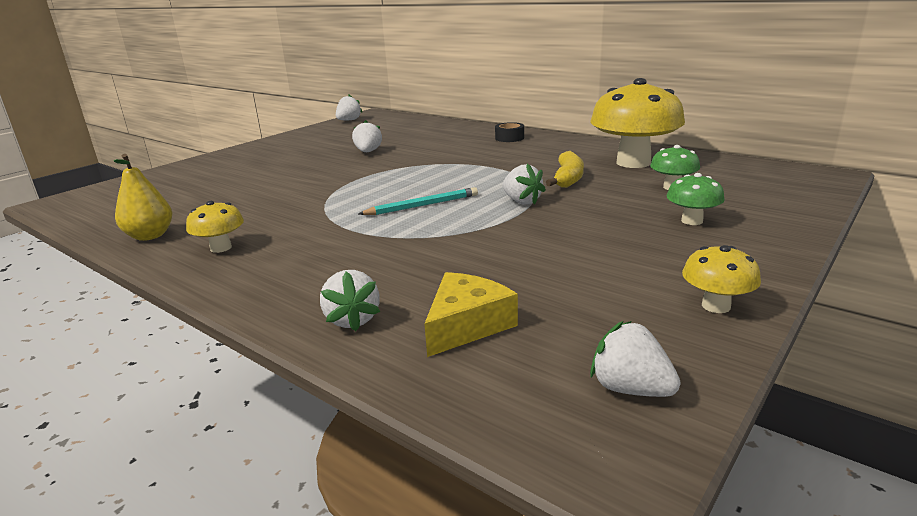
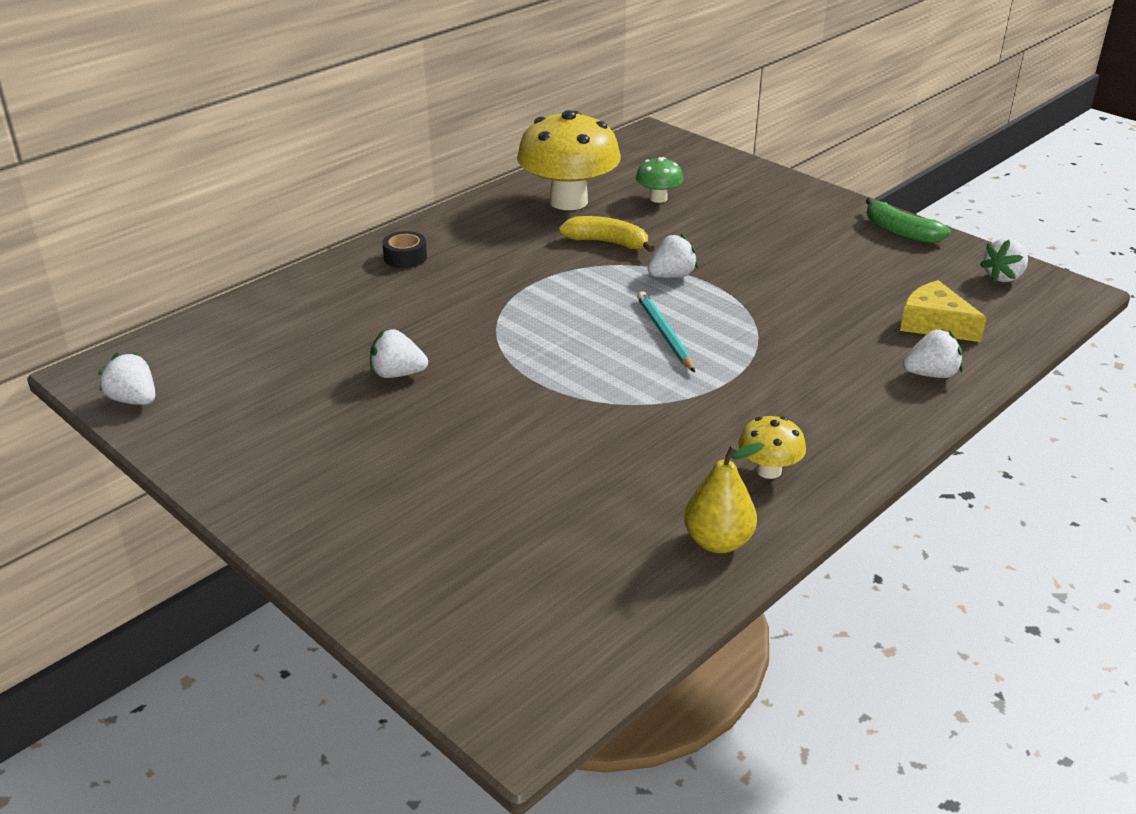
camera: 85 degrees left, 10 degrees up
(692, 221) = (747, 208): green mushroom -> none
(716, 306) = (900, 232): yellow mushroom -> green banana

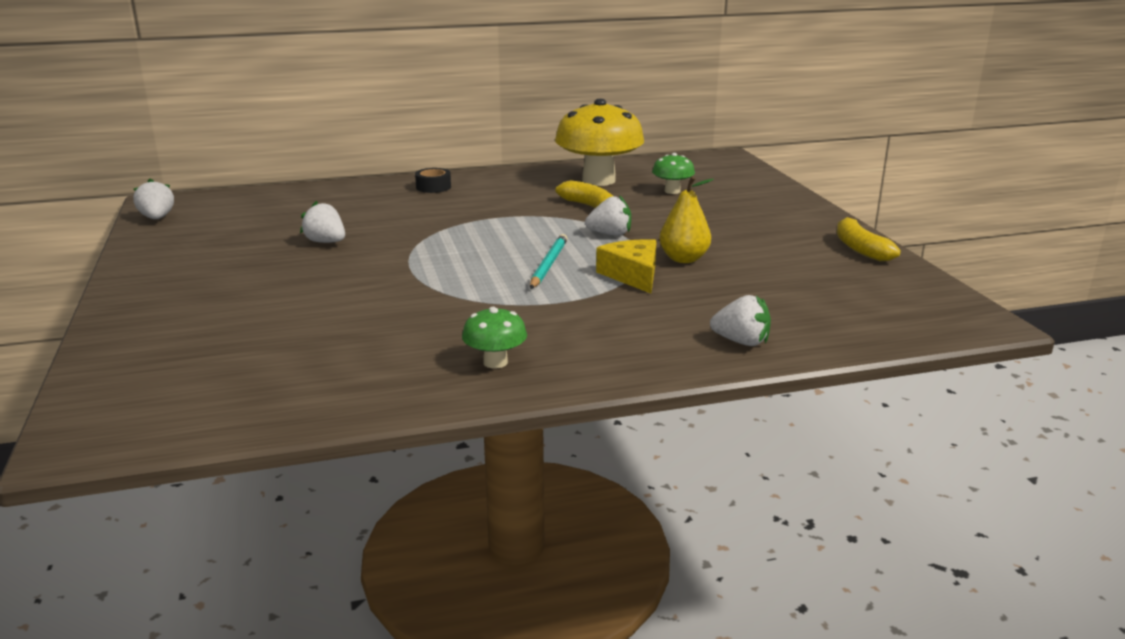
camera: 30 degrees right, 10 degrees down
(718, 542) = (382, 392): yellow pear -> yellow pear (684, 259)
(769, 470) = (495, 362): yellow mushroom -> green mushroom
(900, 232) = (860, 248): green banana -> yellow banana
(934, 324) = (798, 311): yellow cheese -> yellow cheese (632, 275)
(1003, 277) = (921, 297): white strawberry -> none

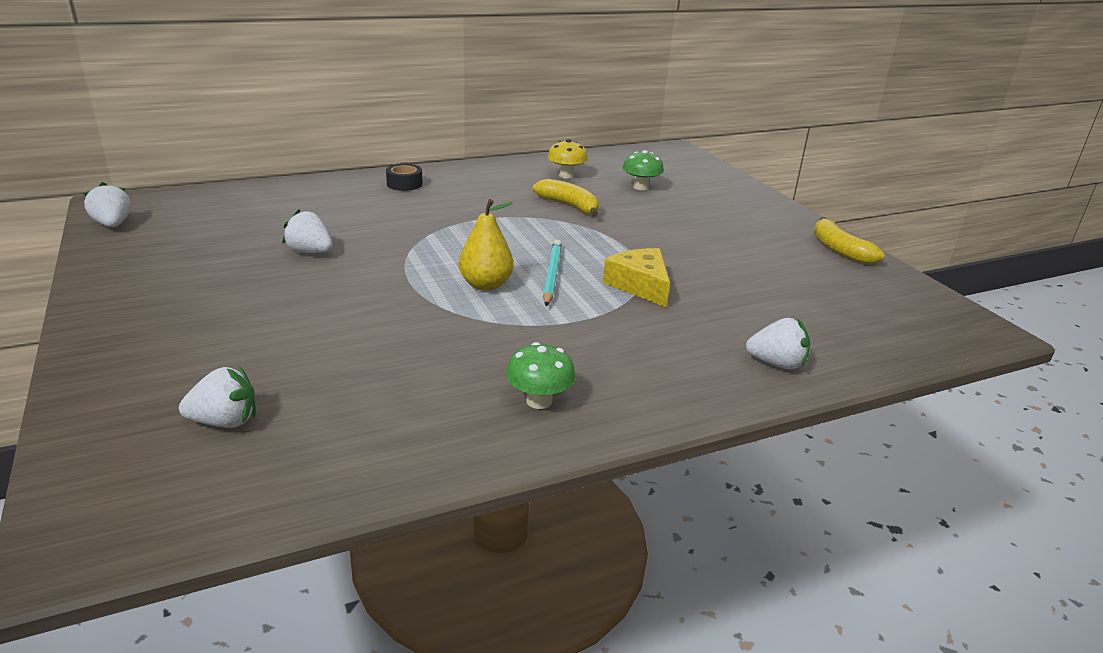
camera: 10 degrees left, 5 degrees up
(598, 180) = (566, 175): yellow mushroom -> yellow mushroom, size x0.47
(610, 234) = (600, 237): white strawberry -> white strawberry (225, 421)
(684, 259) = (682, 265): yellow pear -> yellow pear (486, 285)

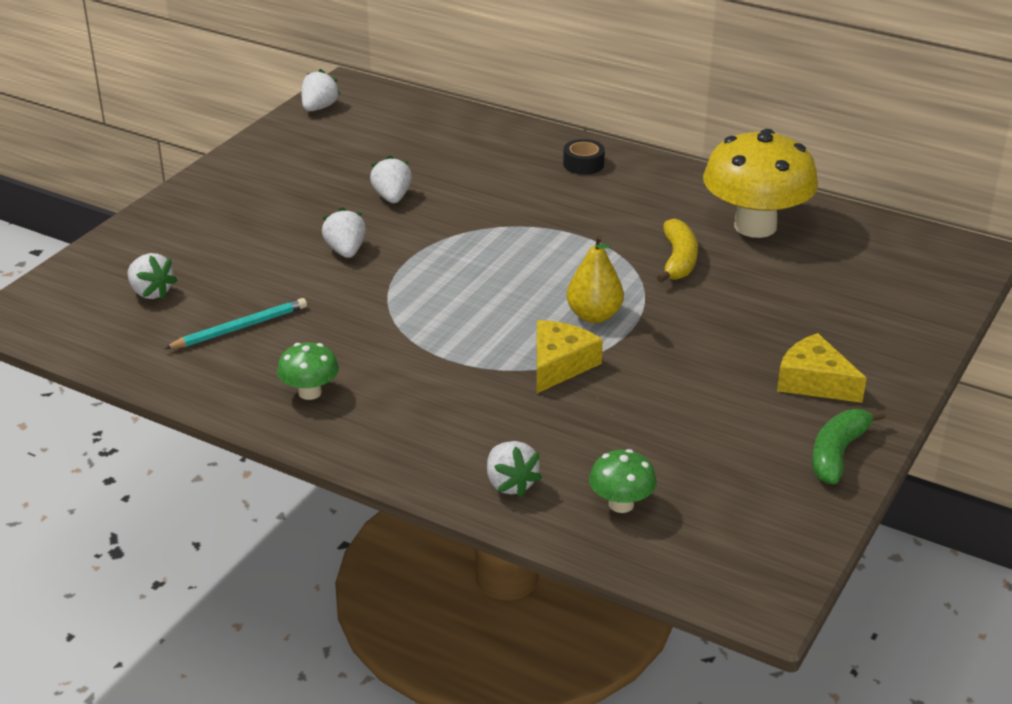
camera: 55 degrees right, 5 degrees up
(349, 299) = (346, 251): none -> white strawberry
(486, 285) = (450, 293): yellow pear -> yellow pear (594, 316)
(551, 275) = (514, 314): turquoise pencil -> turquoise pencil (239, 328)
(566, 175) = (755, 226): yellow mushroom -> yellow mushroom, size x2.14
(641, 187) = (802, 278): green mushroom -> green mushroom (621, 504)
(756, 226) = (814, 382): none -> yellow cheese
(839, 250) = (838, 453): yellow banana -> green banana

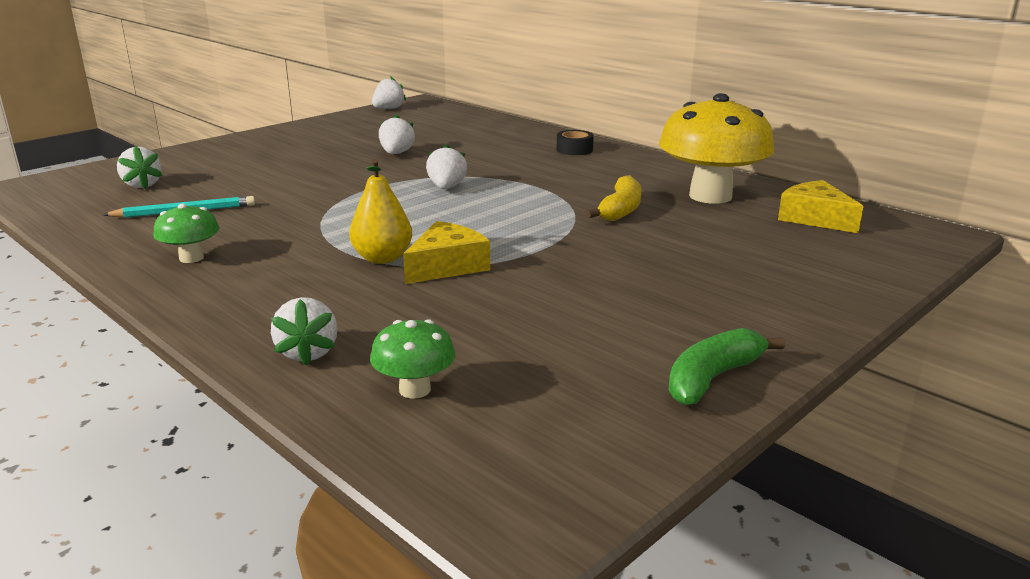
camera: 15 degrees right, 10 degrees down
(346, 251) = (326, 177): white strawberry -> white strawberry (446, 188)
(594, 316) = (510, 236): yellow pear -> yellow pear (382, 258)
(814, 382) = (715, 310): yellow cheese -> yellow cheese (815, 218)

